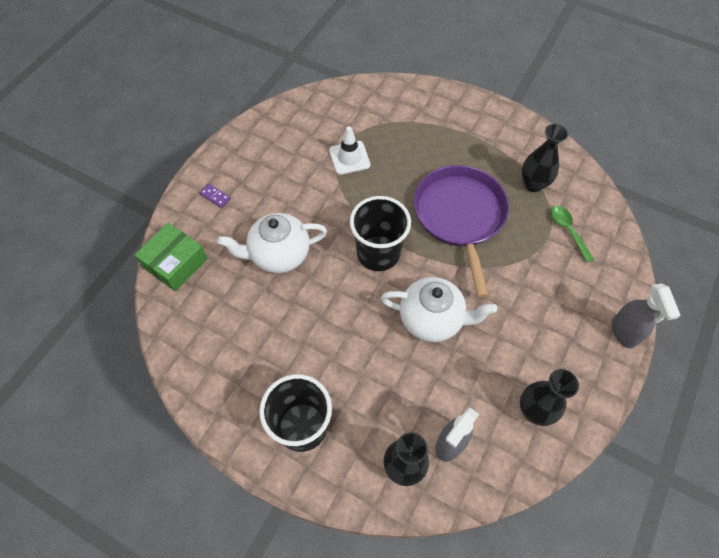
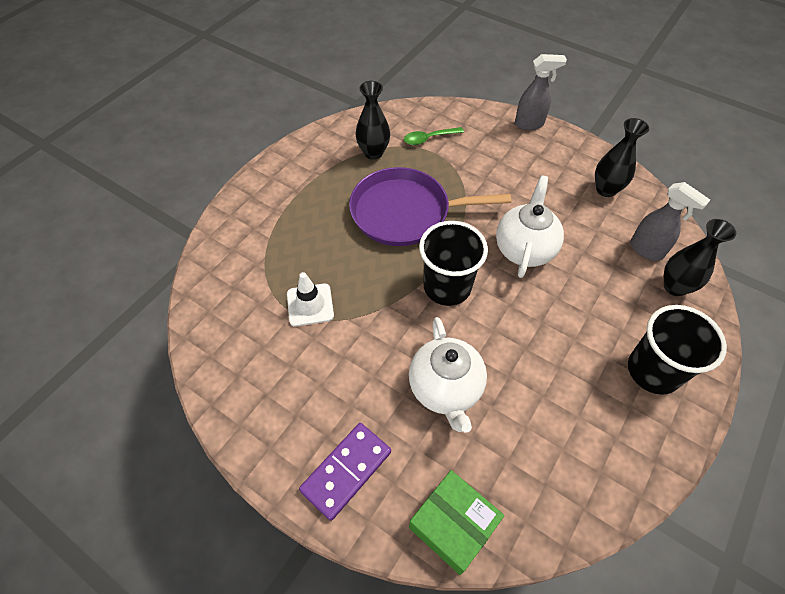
camera: 85 degrees left, 5 degrees down
(215, 196) = (346, 471): purple domino -> purple domino, size x2.15

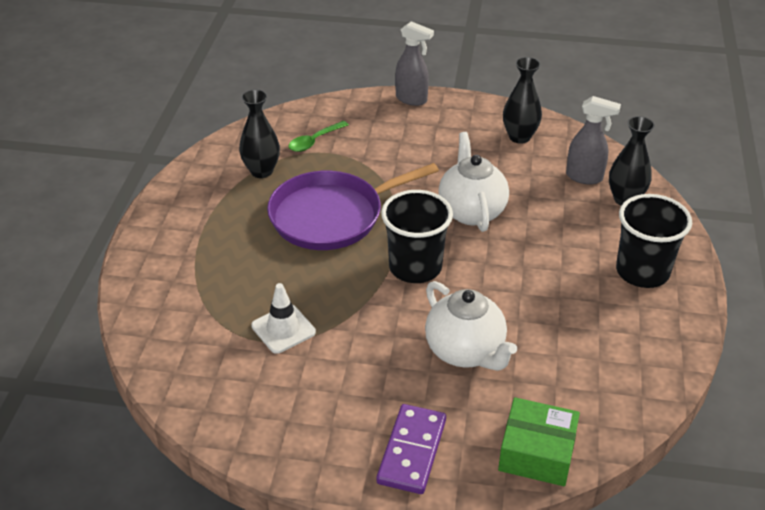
camera: 25 degrees left, 15 degrees down
(529, 124) = (412, 99): grey spray bottle -> grey spray bottle turned 60 degrees clockwise

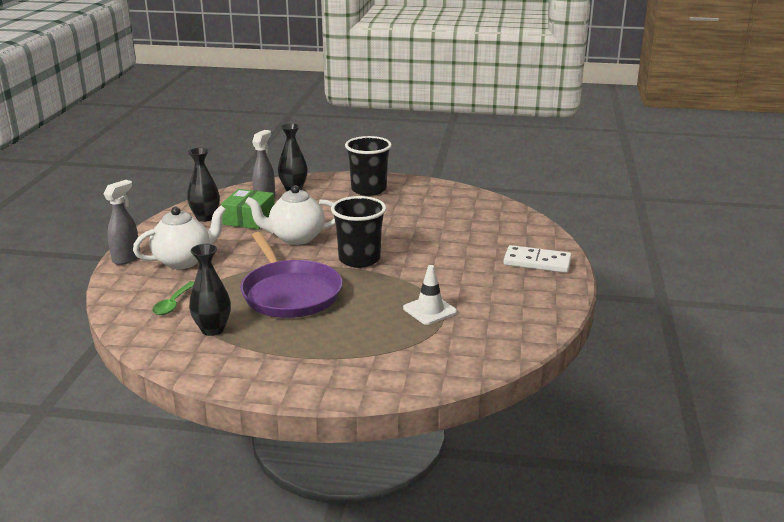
camera: 90 degrees left, 15 degrees down
(314, 141) = (173, 303): green spoon -> green spoon turned 60 degrees clockwise
(412, 451) = (537, 262): purple domino -> white domino
(466, 352) = (446, 244): white teapot -> white teapot (184, 261)
(537, 452) = (526, 226): green box -> green box (249, 219)

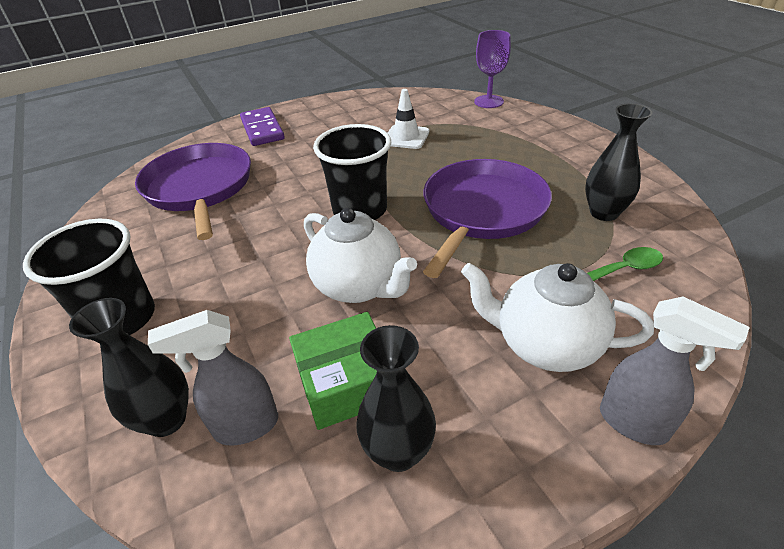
camera: 125 degrees left, 15 degrees up
(126, 258) = (634, 423): grey spray bottle -> grey spray bottle turned 135 degrees counterclockwise
(436, 382) = (488, 101): none -> purple goblet
(469, 224) = (199, 188): none -> purple pan
(537, 262) = (262, 129): white domino -> purple domino

